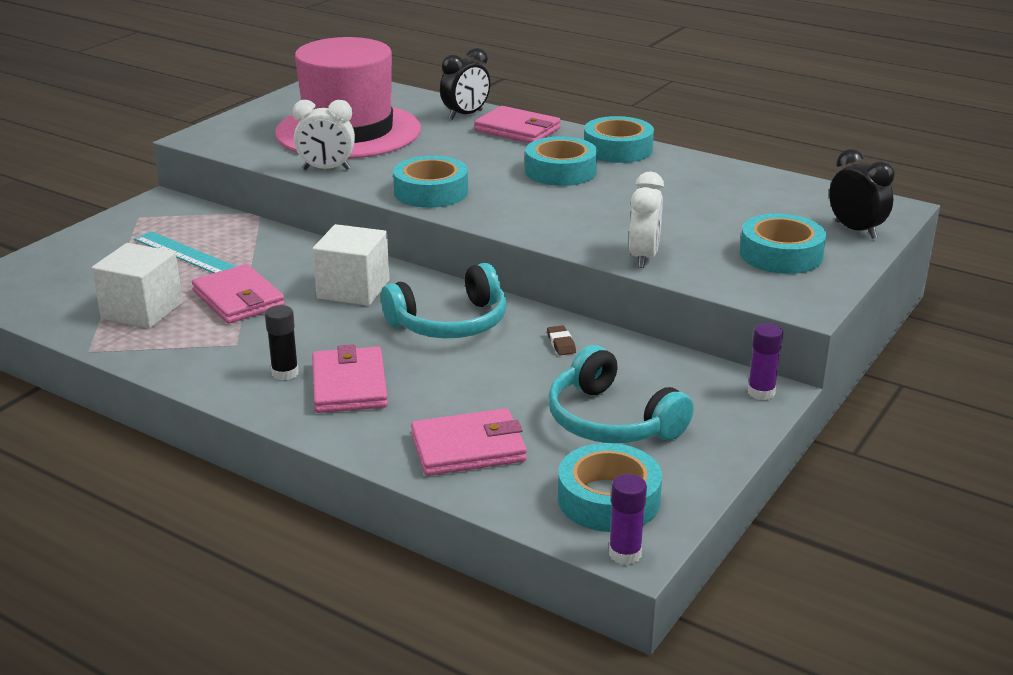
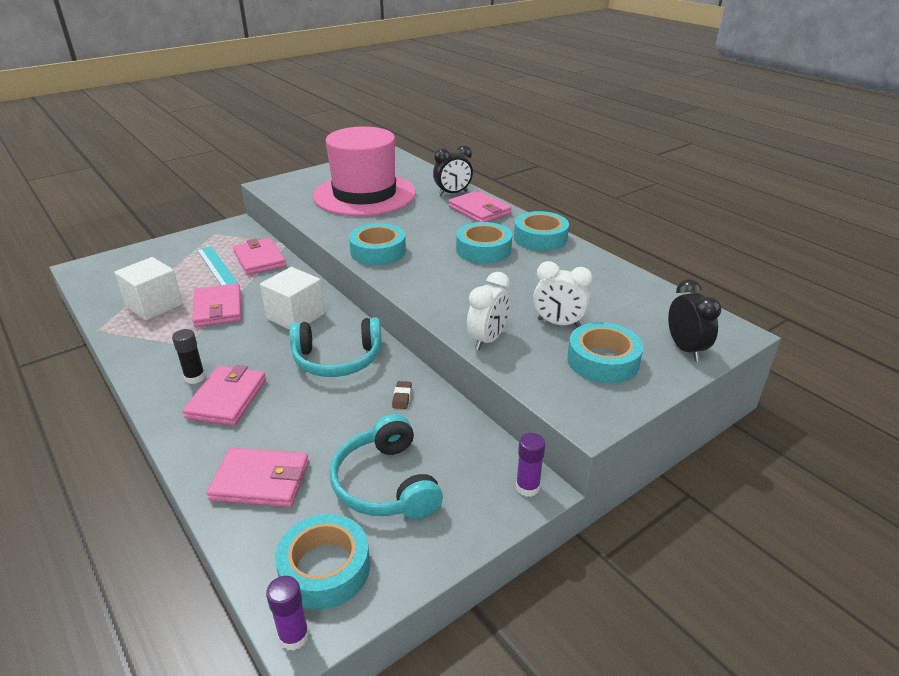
camera: 20 degrees right, 5 degrees up
(239, 236) = (259, 259): none -> pink wallet
(326, 169) = (325, 221): white clock -> white clock (558, 323)

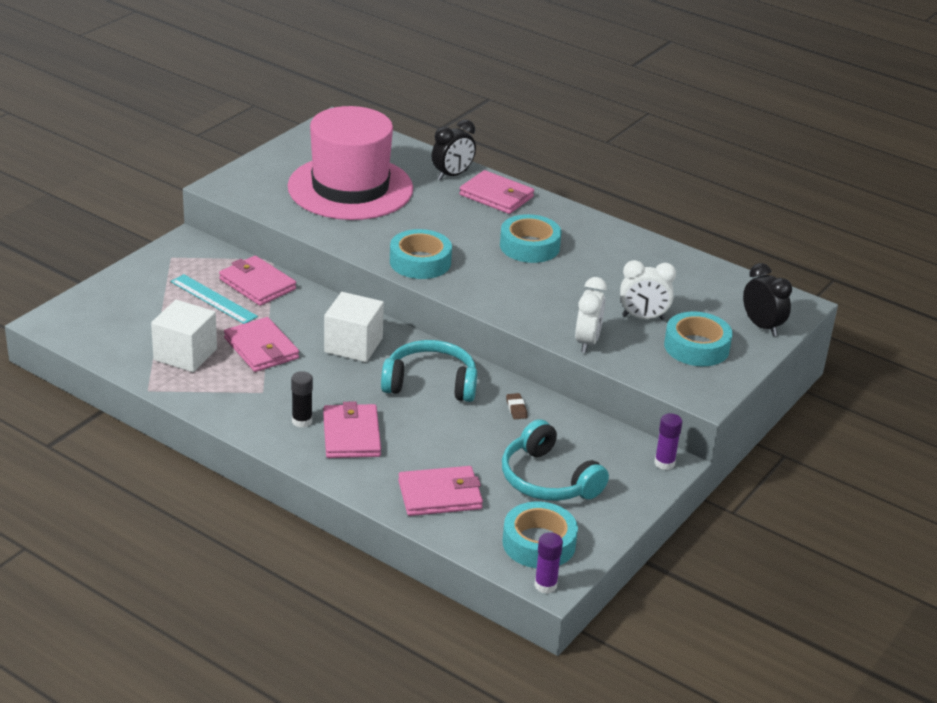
camera: 20 degrees left, 0 degrees up
(337, 359) = (430, 383): turquoise headphones -> turquoise headphones turned 150 degrees counterclockwise
(540, 238) = (580, 224): turquoise tape -> none

